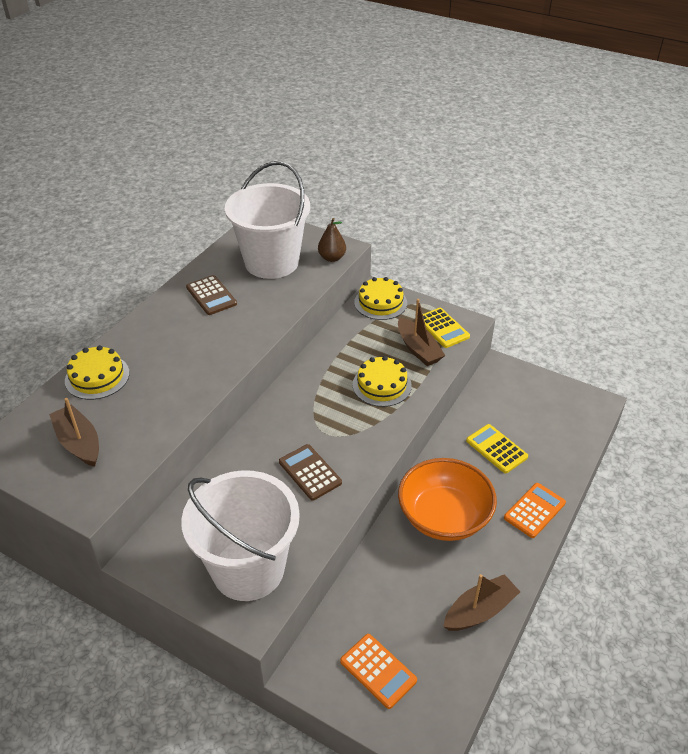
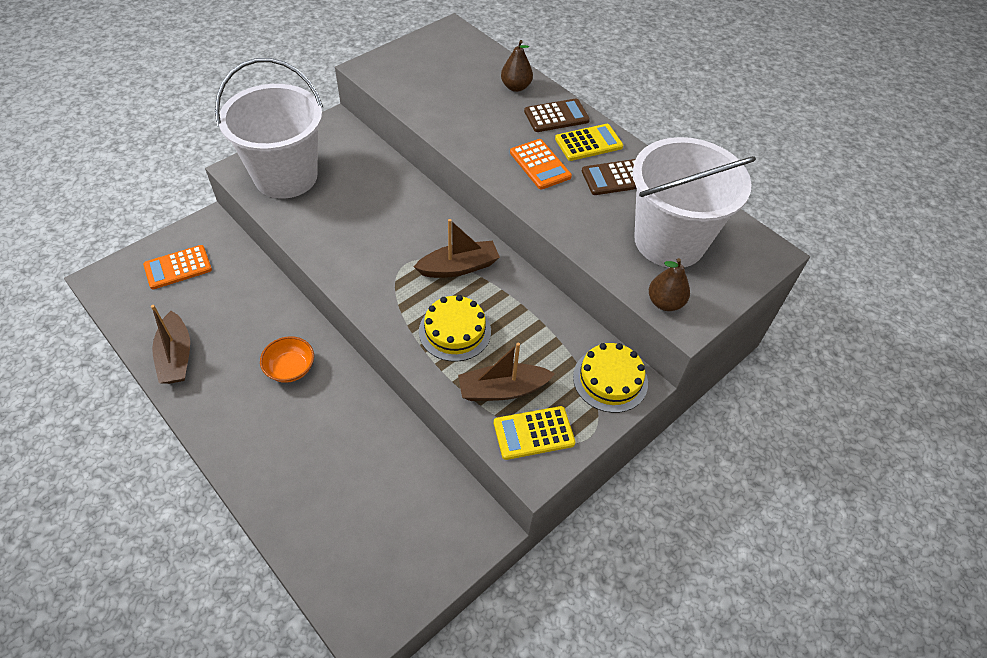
camera: 105 degrees right, 10 degrees up
(79, 442) = (437, 70): brown boat -> brown boat (459, 267)
(97, 377) = (516, 87): yellow cake -> brown pear
(310, 472) = (363, 238): brown calculator -> brown calculator (556, 116)
(444, 517) = (290, 368): orange bowl -> orange bowl, size x0.50
(496, 449) = (350, 458): yellow calculator -> yellow calculator (588, 143)
(534, 510) = (248, 457): orange calculator -> orange calculator (540, 165)

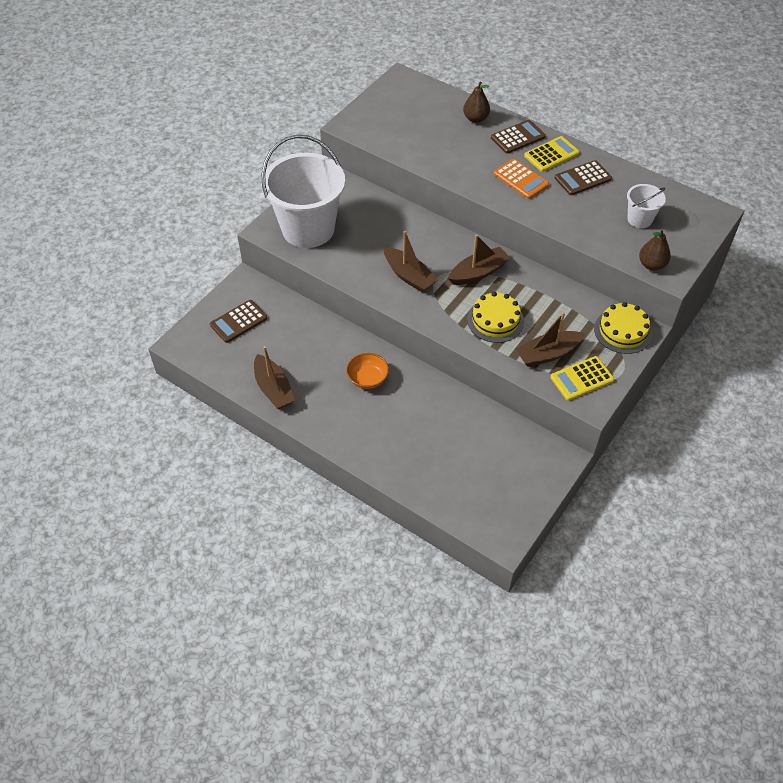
camera: 10 degrees left, 0 degrees up
(178, 267) = (238, 321): orange calculator -> brown calculator
(375, 254) = (409, 276): none -> brown boat
(669, 241) = (639, 219): white bucket -> white bucket, size x0.45

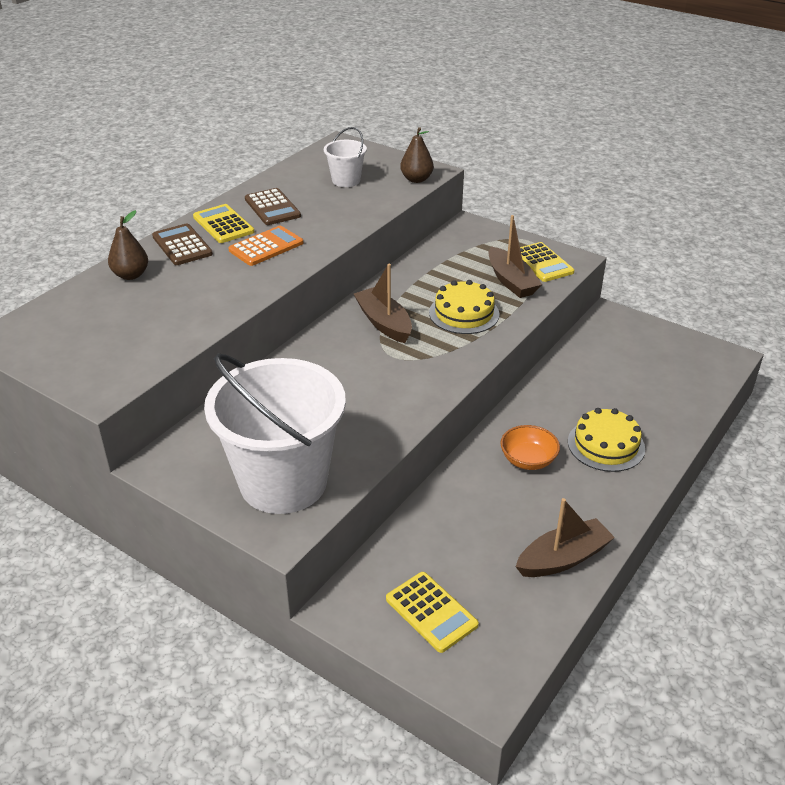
camera: 90 degrees left, 15 degrees down
(238, 321) = (431, 612): brown calculator -> yellow calculator
(409, 276) = (389, 379): brown boat -> none
(623, 331) = (471, 235): yellow cake -> yellow cake (606, 445)

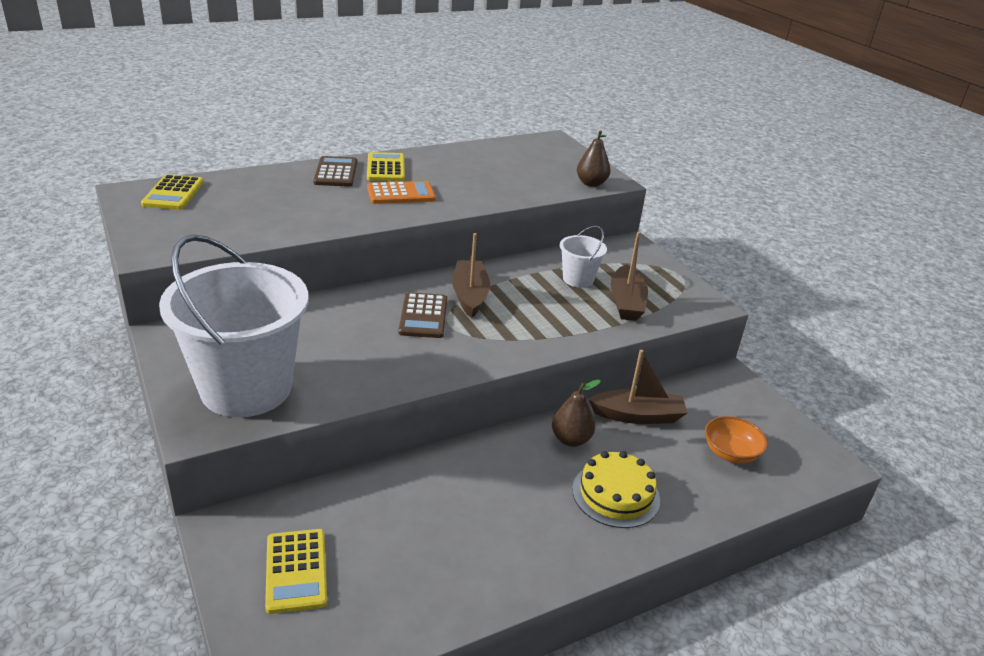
camera: 25 degrees right, 5 degrees down
(131, 275) = (272, 180): brown pear -> brown pear (571, 439)
(272, 208) = (440, 168): brown calculator -> brown calculator (423, 316)
(346, 180) = (526, 167): white bucket -> white bucket (578, 279)
(464, 313) = (552, 313): yellow cake -> none
(528, 460) = (522, 474): orange bowl -> orange bowl (730, 453)
(542, 263) = (673, 297): yellow calculator -> yellow calculator (173, 193)
(563, 558) = (469, 583): brown boat -> brown boat (637, 416)

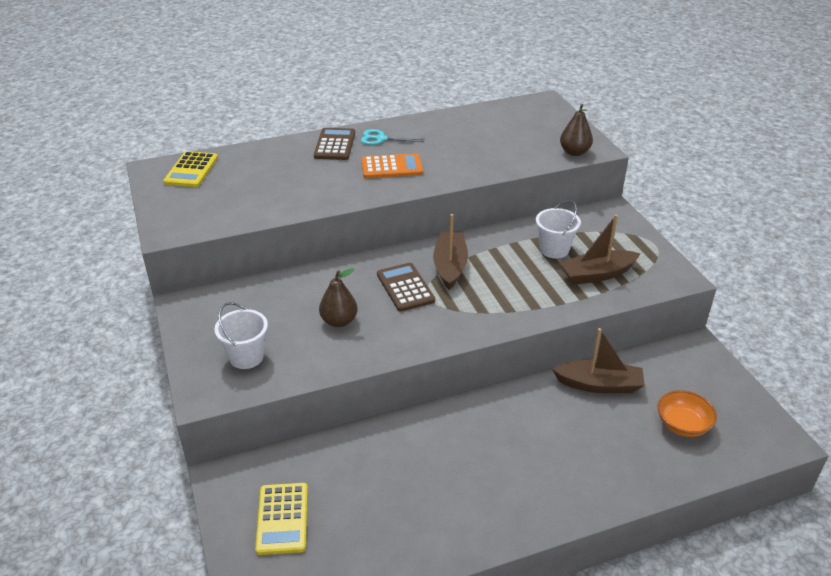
camera: 10 degrees right, 5 degrees up
(246, 388) = (246, 357): white bucket -> white bucket, size x0.45
(386, 168) = (381, 139): yellow calculator -> turquoise scissors
(423, 316) = (405, 287): brown calculator -> brown calculator turned 150 degrees clockwise
(571, 439) = (533, 407): brown pear -> brown pear (339, 321)
(616, 494) = (567, 461): yellow cake -> none
(626, 302) = (597, 274): brown boat -> brown boat turned 60 degrees clockwise

